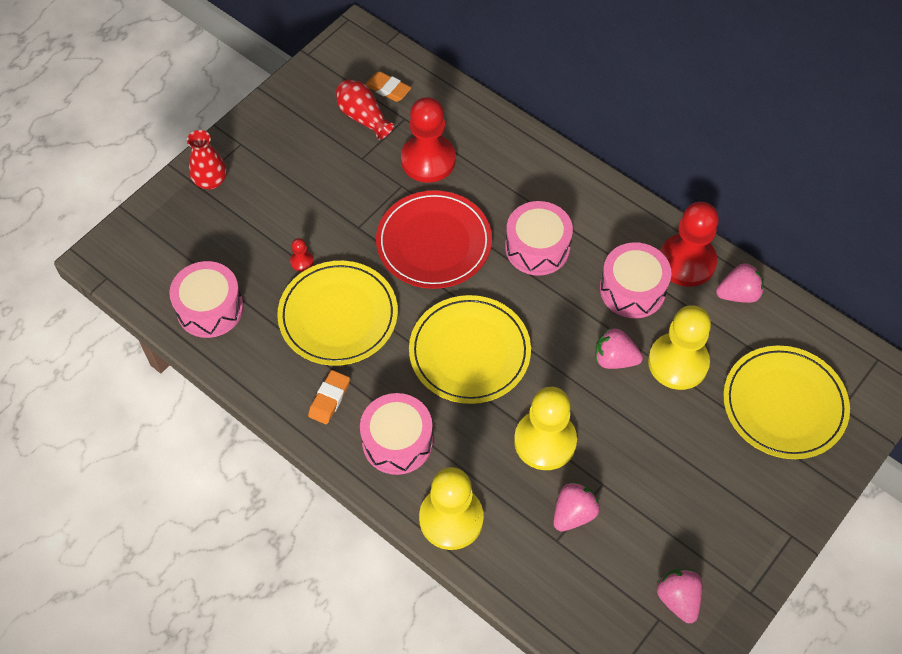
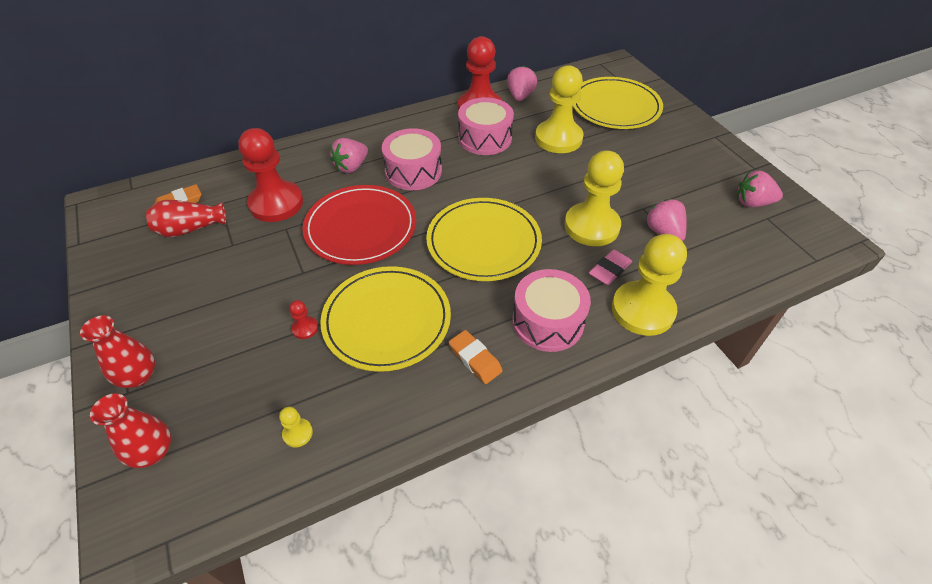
camera: 65 degrees left, 10 degrees down
(160, 230) = (153, 451): none -> red vase
(210, 308) = (298, 433): pink drum -> yellow pawn
(489, 476) = (609, 270): none -> pink eraser
(614, 359) = (538, 166): pink strawberry -> pink strawberry (351, 167)

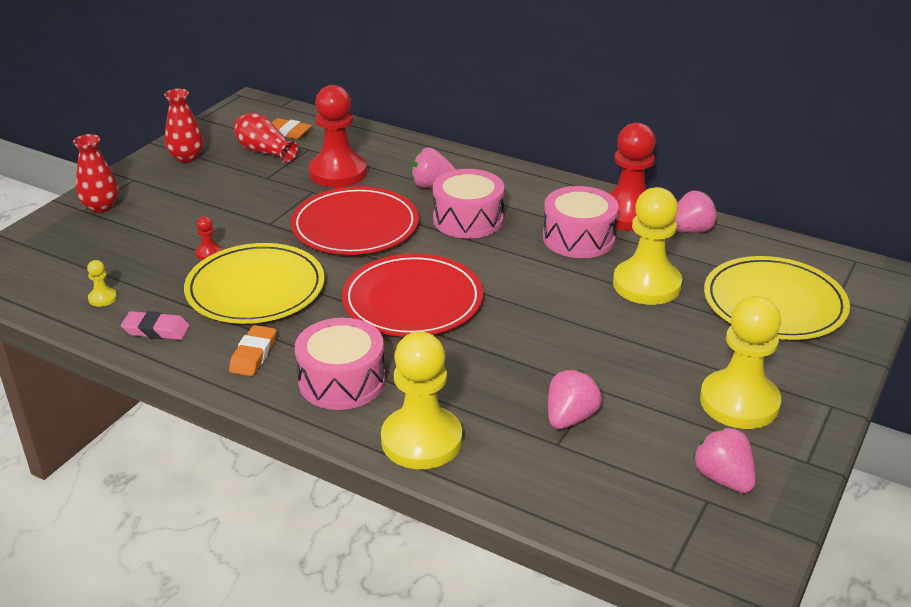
camera: 55 degrees right, 15 degrees down
(153, 451) = (42, 246): red vase -> red vase (186, 157)
(483, 242) = (412, 300): yellow plate -> red plate
(591, 226) = (518, 361): yellow pawn -> yellow pawn (739, 402)
(609, 270) = (460, 397): pink eraser -> pink eraser (156, 330)

